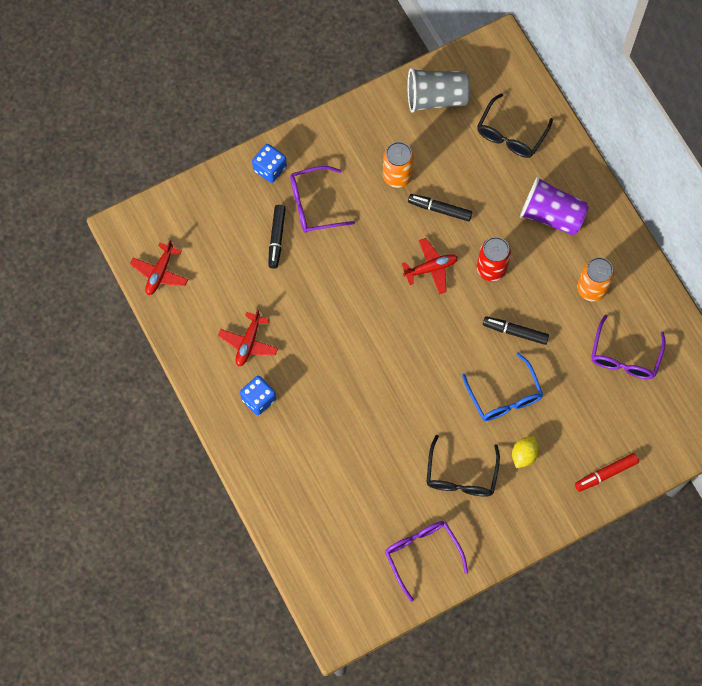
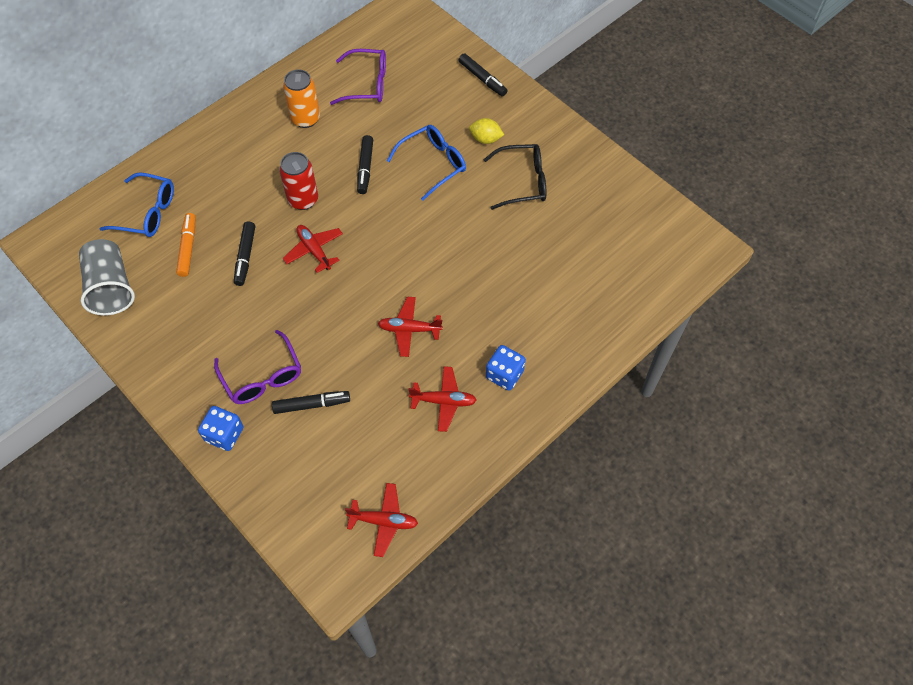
camera: 105 degrees left, 10 degrees down
(325, 331) = (409, 329): none -> red plane
(397, 176) = (213, 304): orange can -> none
(422, 554) = (609, 196): purple glasses -> none
(462, 163) = (188, 248): none -> orange marker
(510, 134) = (147, 212): black glasses -> blue glasses
(551, 215) = (234, 162): purple cup -> none
(605, 474) = (482, 79): red marker -> black marker

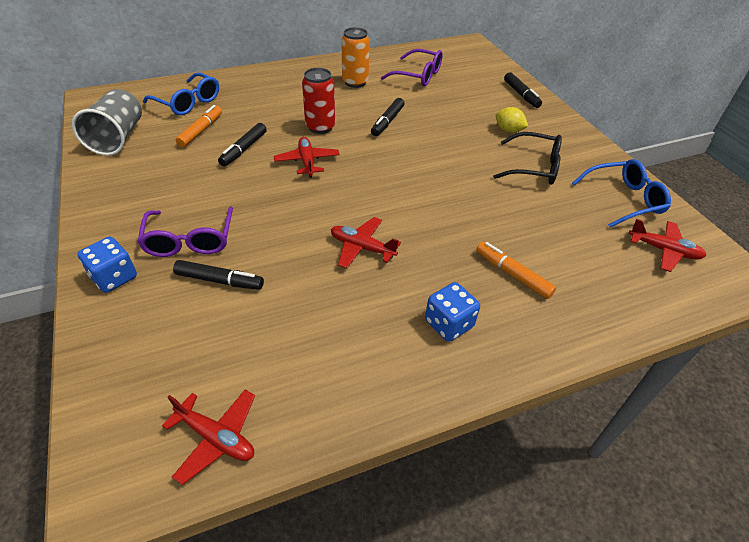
camera: 20 degrees right, 15 degrees down
(433, 164) = (451, 134): blue glasses -> blue glasses (624, 200)
(443, 401) = (364, 327): red plane -> red plane (663, 250)
(537, 310) = (512, 274): none -> orange marker

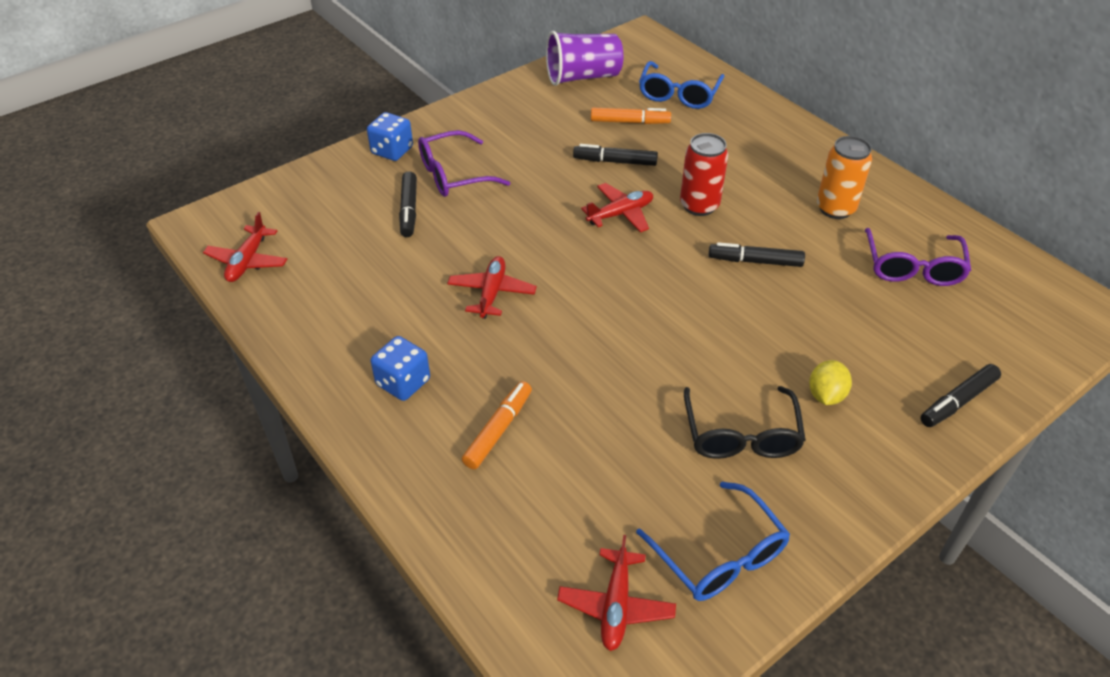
camera: 75 degrees right, 0 degrees up
(118, 138) = (583, 77): grey cup -> purple cup

